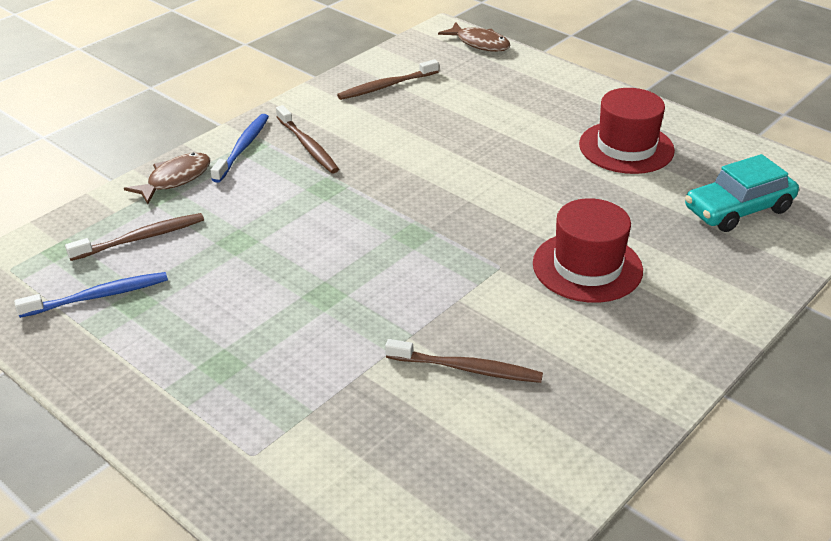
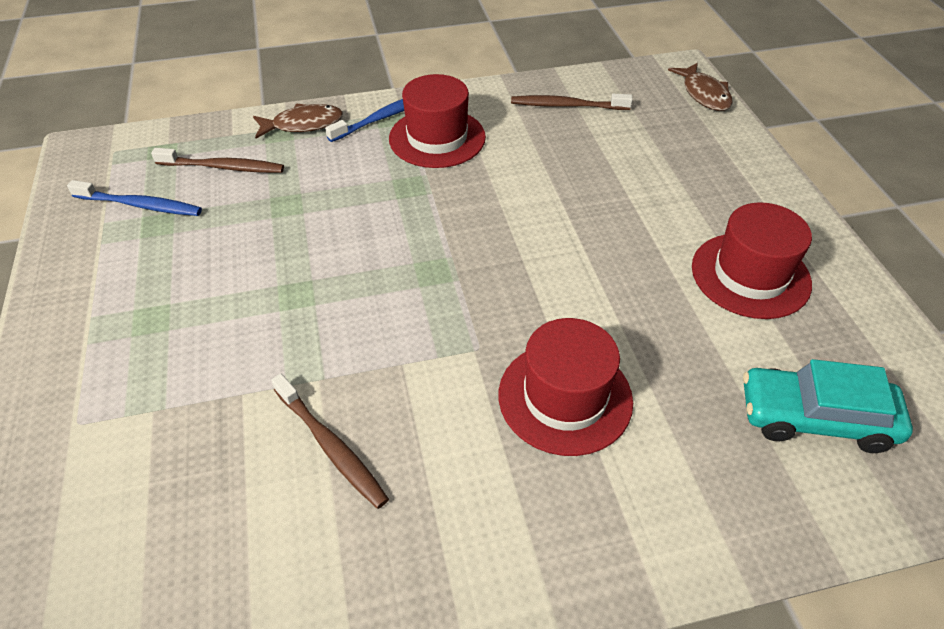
camera: 35 degrees right, 10 degrees up
(308, 146) = (437, 138): brown toothbrush -> red hat

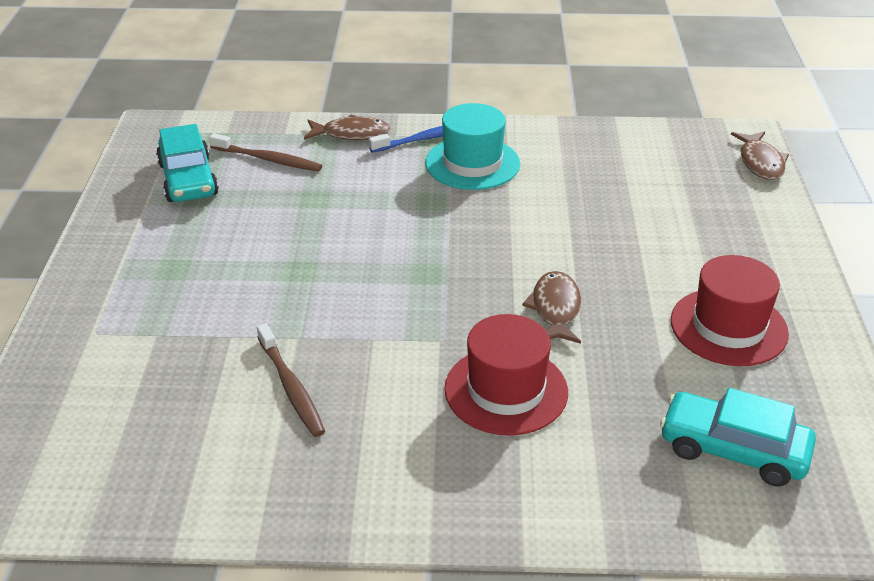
camera: 15 degrees right, 10 degrees down
(140, 205) = (188, 179): blue toothbrush -> turquoise car
(437, 138) = (472, 163): red hat -> turquoise hat
(567, 105) = (612, 153): brown toothbrush -> none
(578, 288) = (555, 309): none -> brown fish

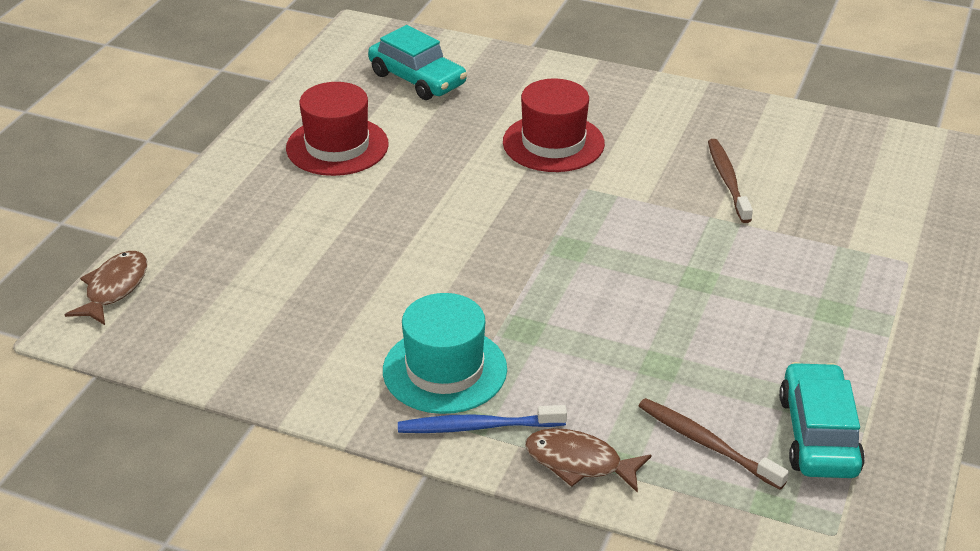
camera: 160 degrees left, 0 degrees up
(555, 309) = (470, 190): brown fish -> none

